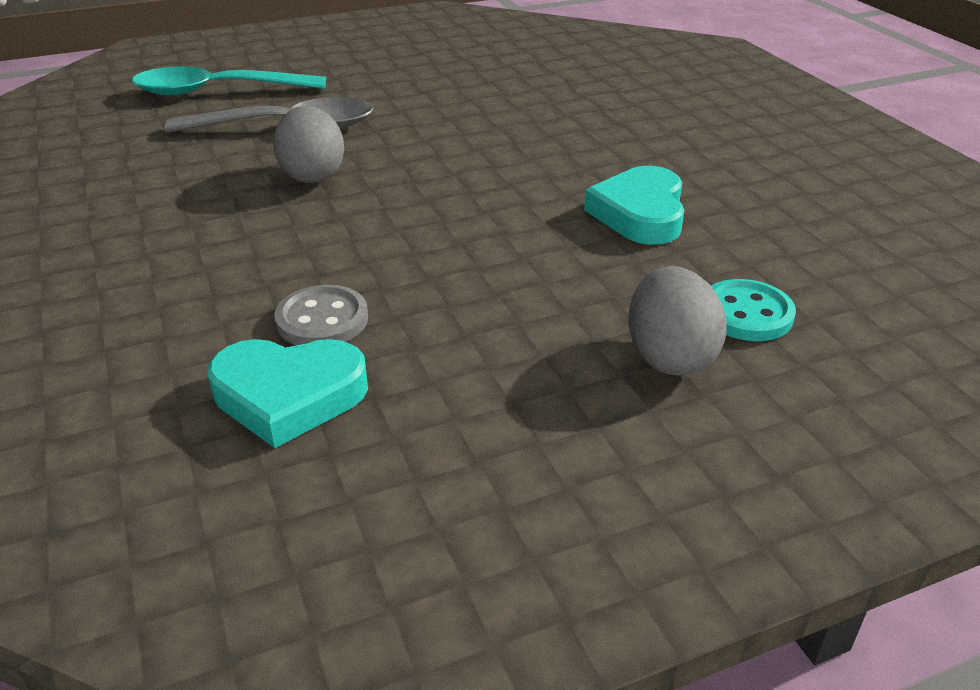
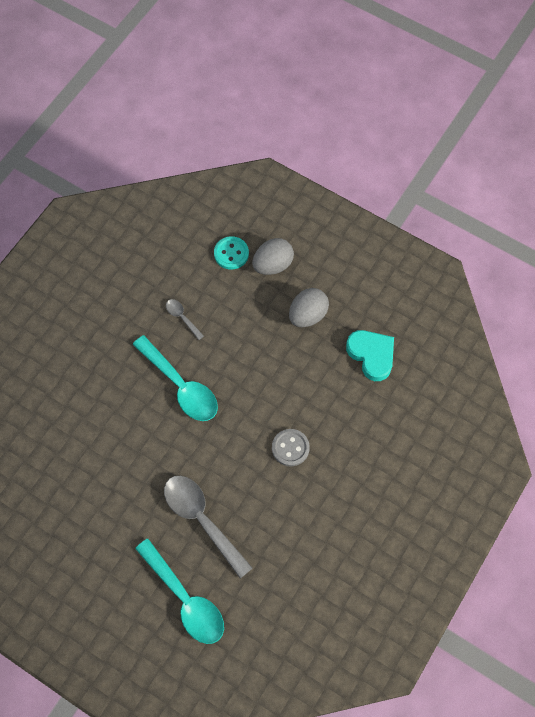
camera: 125 degrees left, 30 degrees up
(312, 175) = (239, 465): grey egg -> grey egg (307, 315)
(322, 320) = (331, 376): grey button -> grey button (290, 448)
(508, 173) = (181, 386): none -> turquoise spoon
(640, 213) = (182, 317): turquoise heart -> grey spoon

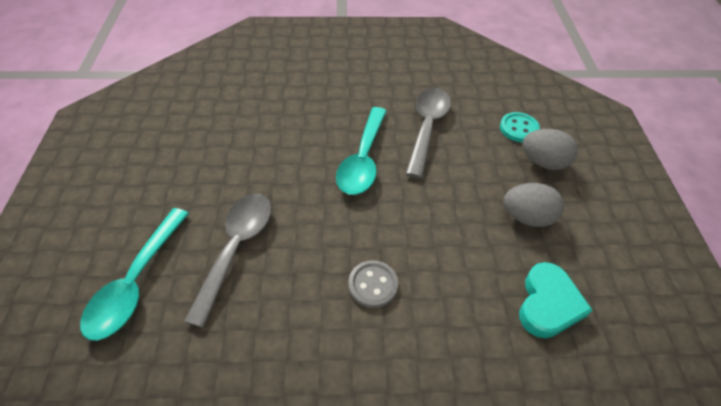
camera: 55 degrees right, 15 degrees down
(182, 317) = (427, 127): grey spoon -> grey spoon, size x2.14

